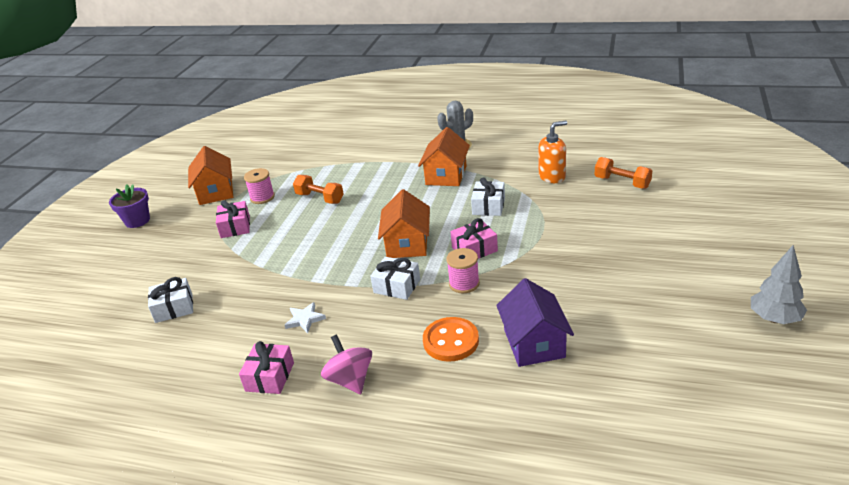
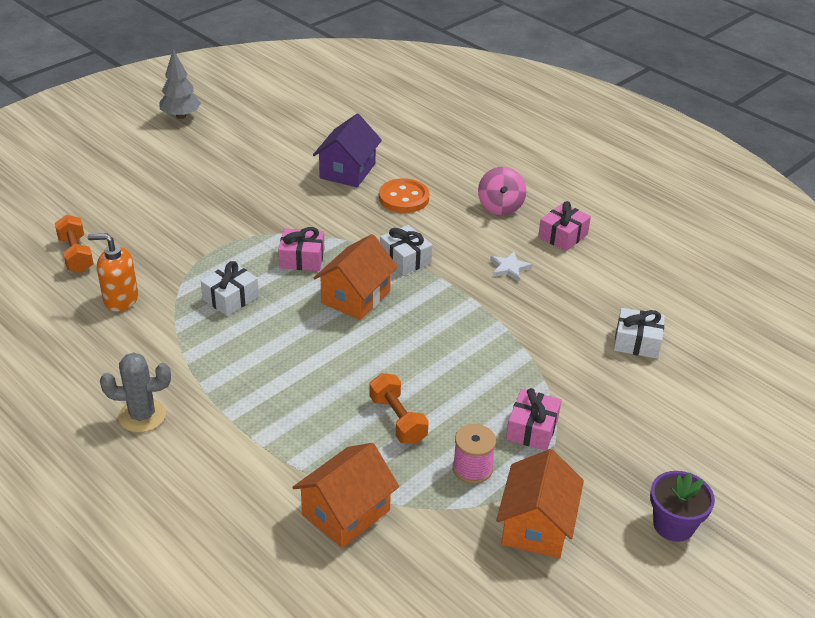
camera: 155 degrees left, 5 degrees up
(446, 175) = (218, 369): orange house -> orange house (346, 512)
(464, 284) = (347, 233): pink spool -> none

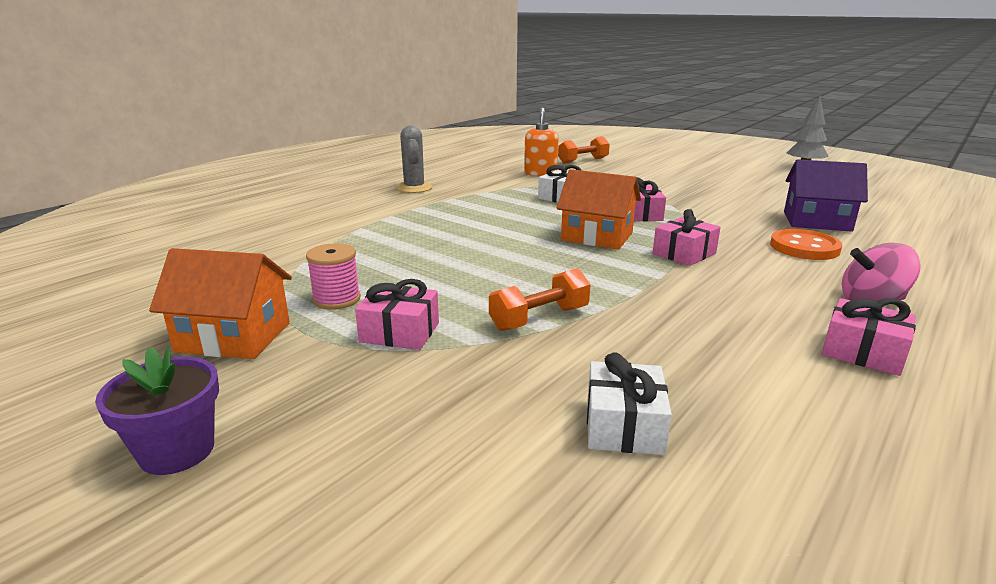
camera: 85 degrees right, 15 degrees down
(346, 512) = (293, 249): orange house -> none
(397, 420) = (413, 262): orange dumbbell -> orange dumbbell (539, 318)
(405, 259) = (684, 253): white gift -> pink gift
(509, 268) = (727, 311): white star -> none

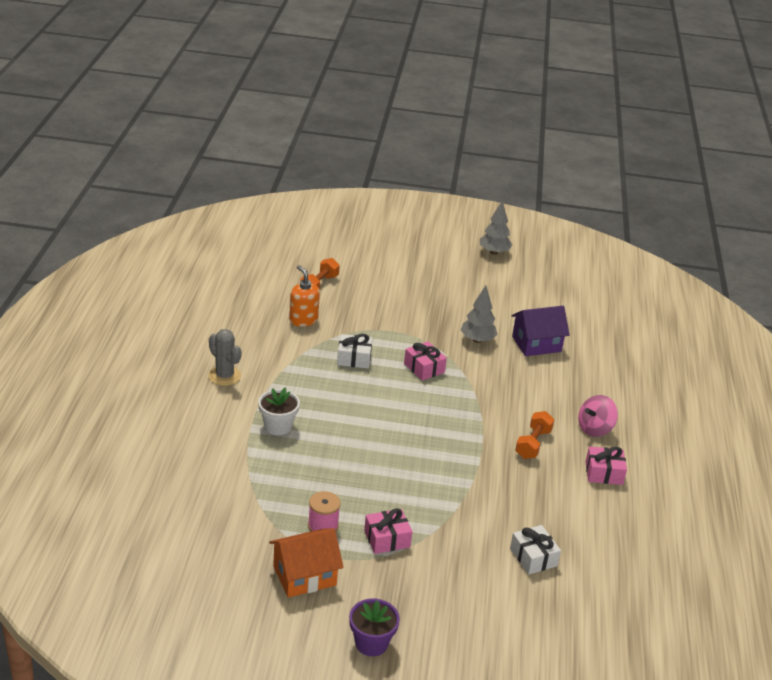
camera: 35 degrees left, 10 degrees up
(414, 221) = (278, 426): none -> white flower pot
(539, 318) = (447, 501): orange dumbbell -> orange dumbbell (533, 444)
(597, 236) = (417, 407): orange house -> none
(684, 253) = (480, 411): pink gift -> none
(731, 208) = (477, 340): none -> grey tree
(804, 247) = (542, 381): orange button -> none

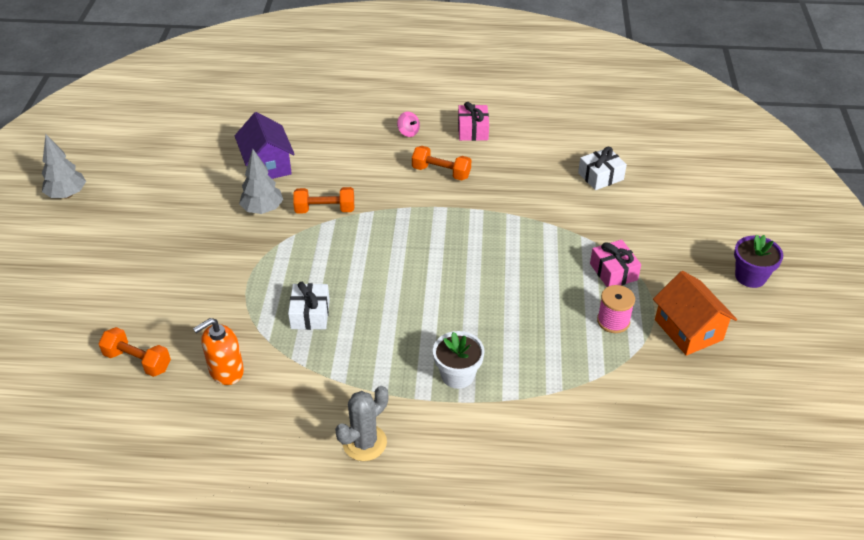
camera: 90 degrees left, 10 degrees up
(424, 368) = (322, 252): pink gift -> none
(477, 372) = (325, 210): none -> orange dumbbell
(595, 429) = (408, 132): pink spinning top -> pink spinning top, size x0.60

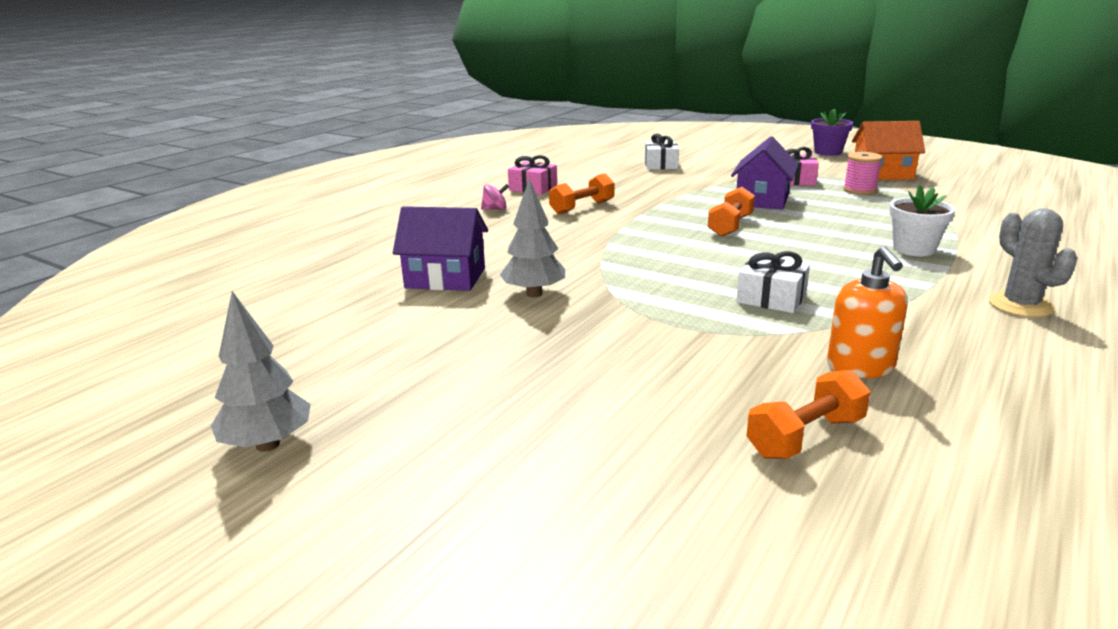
camera: 60 degrees left, 20 degrees down
(325, 210) = (578, 262): orange dumbbell -> orange dumbbell (730, 226)
(533, 264) = (762, 200): none -> purple house

